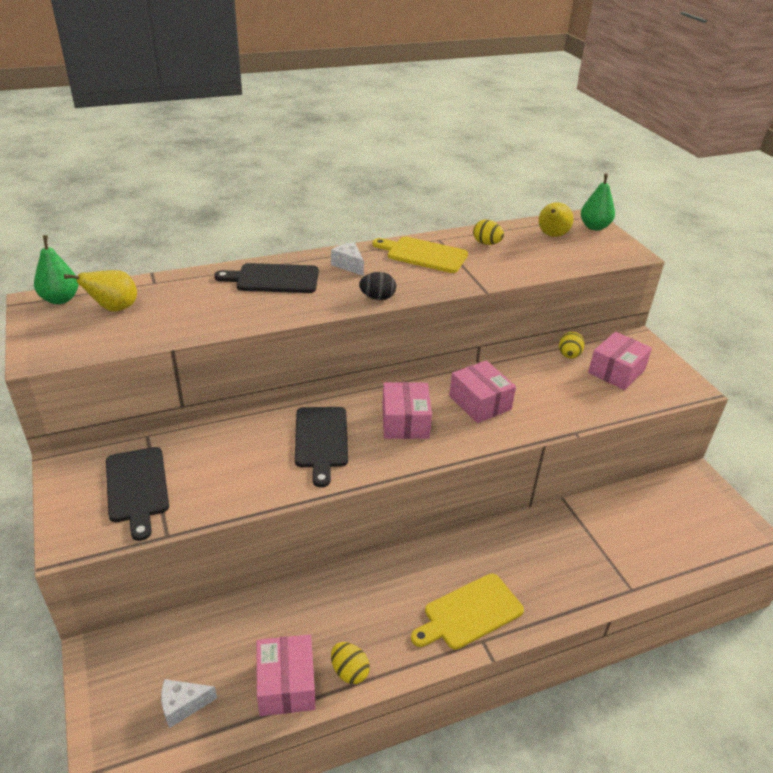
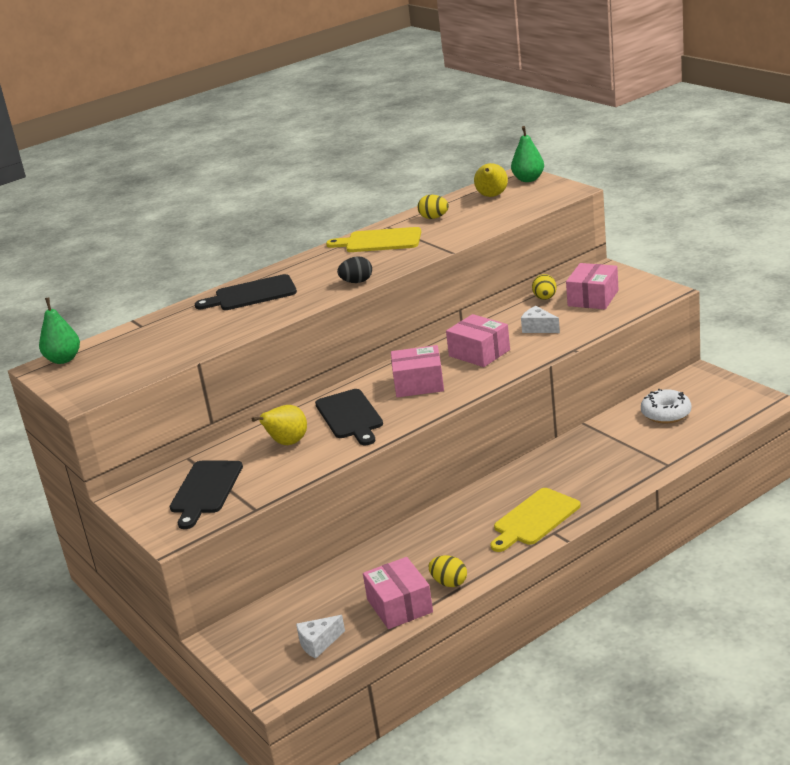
camera: 10 degrees left, 10 degrees down
(114, 309) = (120, 352): yellow pear -> yellow pear (287, 443)
(137, 487) = (205, 490): black cutting board -> black cutting board turned 45 degrees clockwise
(349, 265) = (315, 267): white cheese -> white cheese (538, 328)
(405, 422) = (418, 384): pink box -> pink box turned 75 degrees counterclockwise
(649, 517) = (666, 414): none -> white donut

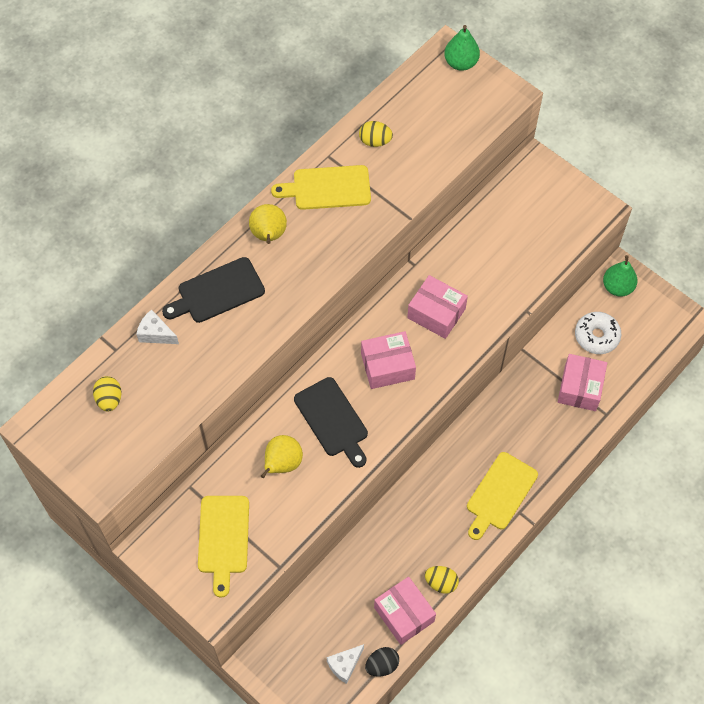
camera: 15 degrees left, 35 degrees up
(63, 359) = (53, 413): green pear -> green pear (617, 287)
(205, 490) = (223, 538): black cutting board -> yellow cutting board
(357, 282) = (323, 273): black egg -> black egg (382, 665)
(492, 196) = (428, 98): yellow pear -> yellow pear (269, 235)
(538, 328) = (486, 271): white cheese -> white cheese (156, 334)
(545, 298) = (484, 215): yellow egg -> yellow egg (109, 399)
(593, 298) = (531, 217): pink box -> pink box (580, 388)

